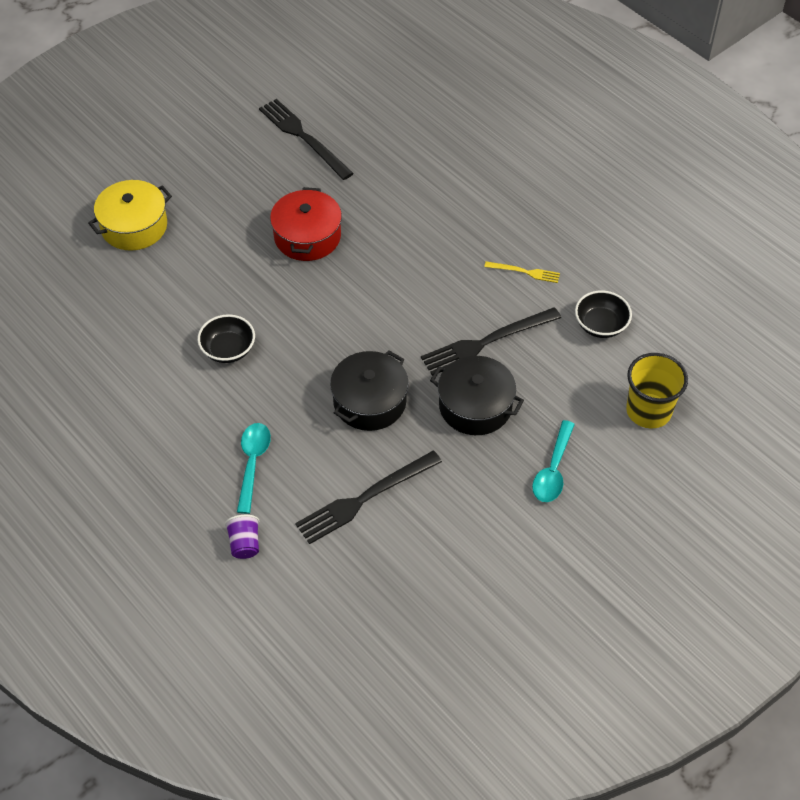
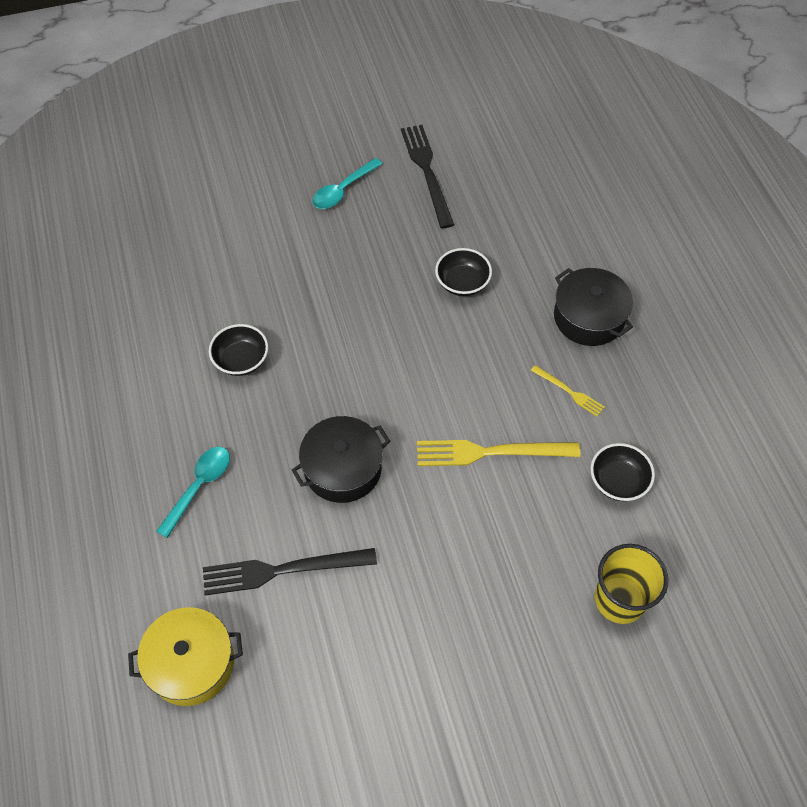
camera: 25 degrees right, 5 degrees up
(134, 226) = (226, 205): yellow pot -> yellow pot (191, 663)
(245, 544) = (146, 567): purple cup -> none
(307, 236) = (376, 273): red pot -> none
(387, 218) = (462, 283): none -> black bowl
(475, 406) = (443, 517): black pot -> black pot (589, 317)
(486, 342) = (491, 452): black fork -> yellow fork
(553, 470) = (484, 622): turquoise spoon -> turquoise spoon (343, 190)

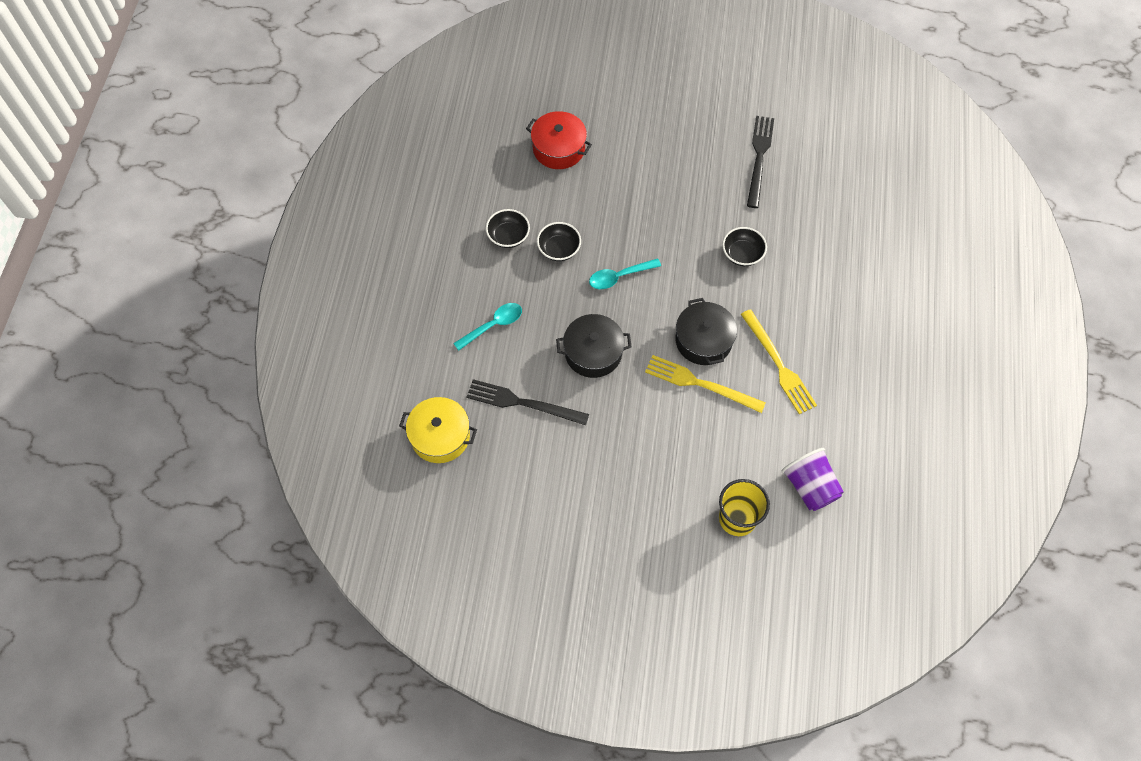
camera: 25 degrees right, 5 degrees up
(187, 244) = (559, 148): none -> red pot
(343, 190) = (689, 149): turquoise spoon -> turquoise spoon (619, 277)
(569, 392) = (778, 365): yellow fork -> yellow fork, size x1.91
(589, 317) = (823, 317): black pot -> black pot (703, 340)
(618, 481) = (779, 441): black bowl -> black bowl (508, 236)
(682, 521) = (810, 487): none -> purple cup

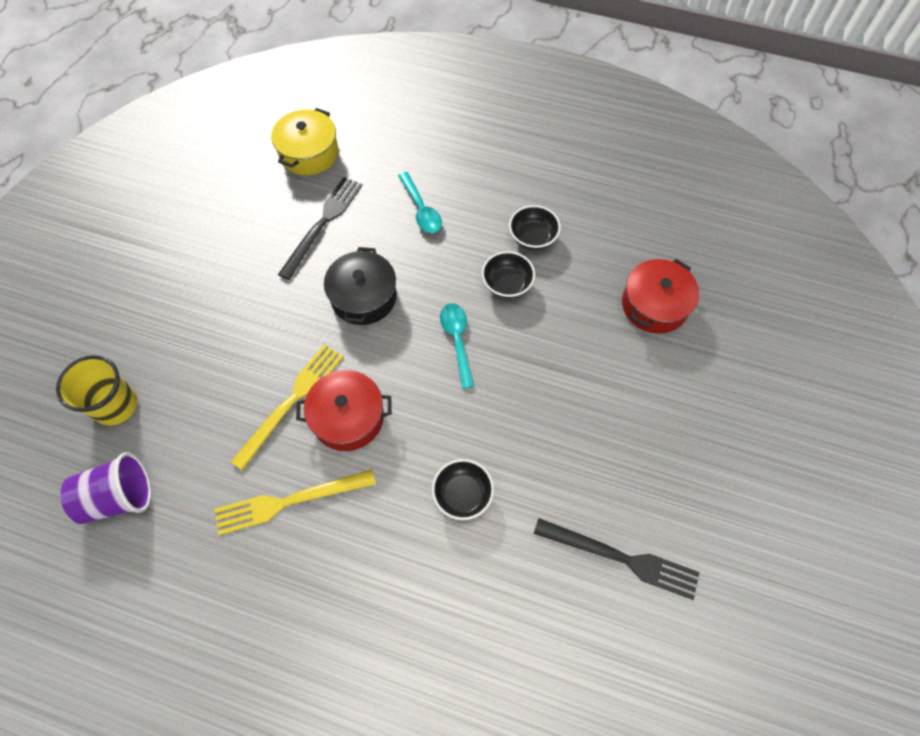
camera: 100 degrees right, 0 degrees up
(703, 340) = (348, 417): black pot -> red pot

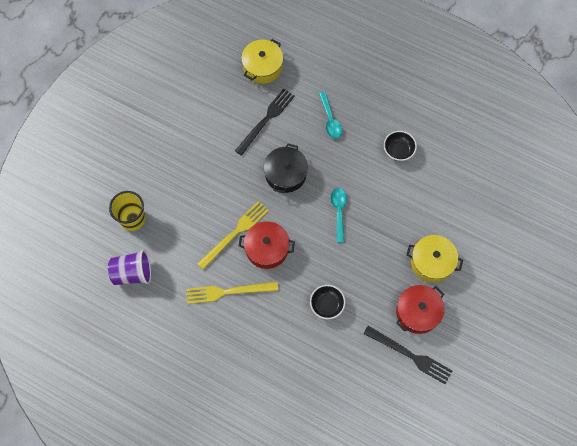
camera: 10 degrees right, 5 degrees up
(507, 284) = (376, 180): black bowl -> none
(621, 395) = (431, 262): none -> yellow pot
(654, 305) = (465, 209): red pot -> red pot (417, 312)

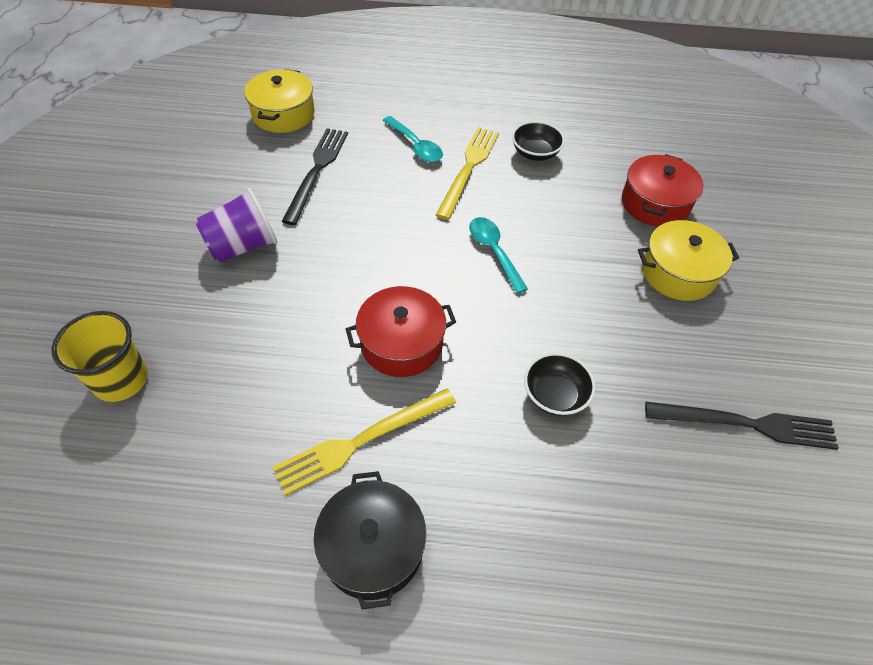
camera: 25 degrees left, 15 degrees down
(132, 273) = (146, 479): purple cup -> purple cup (243, 246)
(235, 233) = (333, 338): yellow fork -> yellow fork (468, 168)
(285, 174) = (381, 228): black pot -> black pot (372, 547)
(417, 312) = (709, 351): red pot -> red pot (655, 203)

